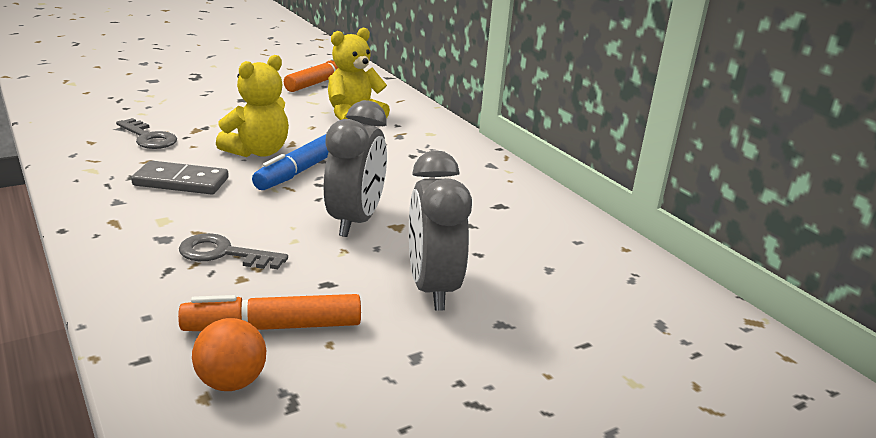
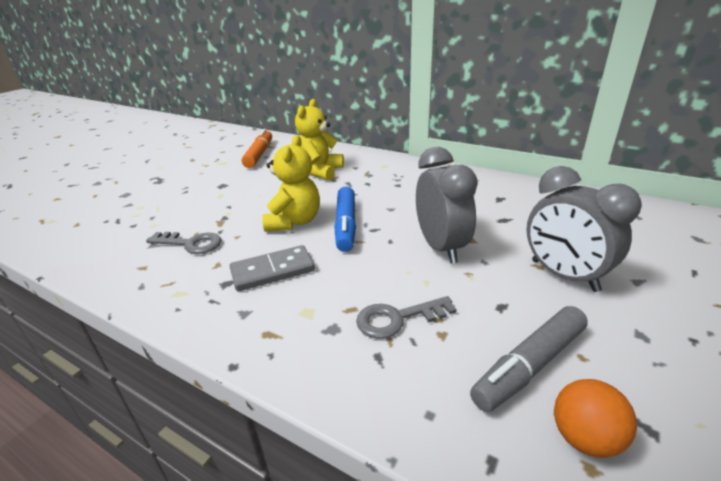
camera: 25 degrees left, 5 degrees up
(273, 327) = (529, 365): orange marker -> grey marker

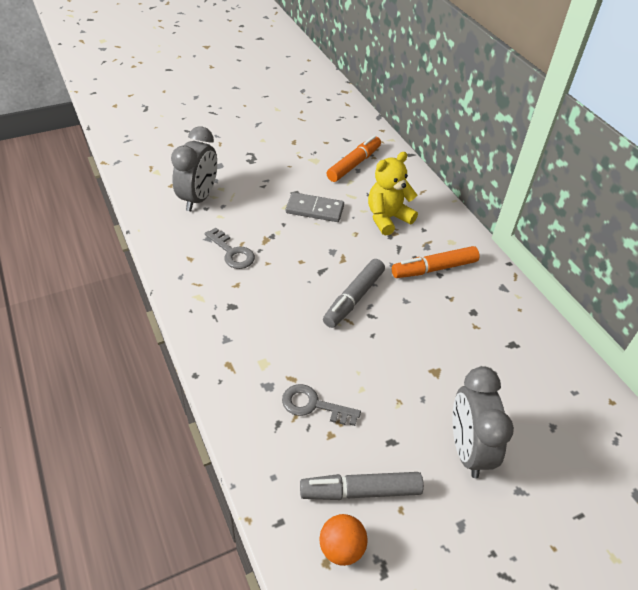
camera: 30 degrees right, 15 degrees up
(272, 271) = (267, 313): grey domino -> grey domino (315, 209)
(294, 222) = (318, 271): yellow teddy bear -> none
(346, 225) = (353, 298): blue marker -> grey marker
(389, 183) = (434, 268): none -> orange marker
(440, 247) = (403, 365): grey clock -> grey clock (198, 198)

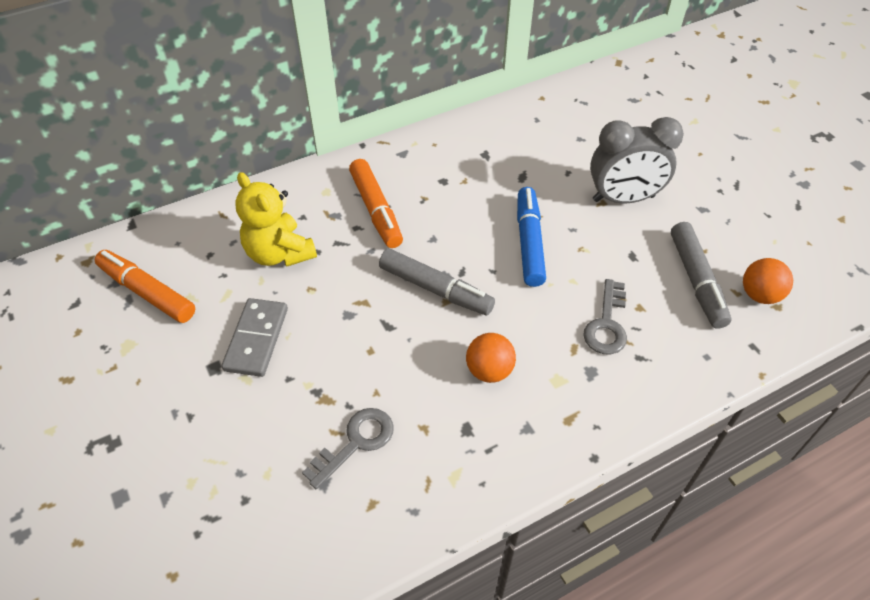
camera: 90 degrees left, 5 degrees up
(198, 198) = (217, 516): grey clock -> none
(277, 323) = (489, 370): none -> orange ball
(404, 363) = (529, 242): none -> blue marker

